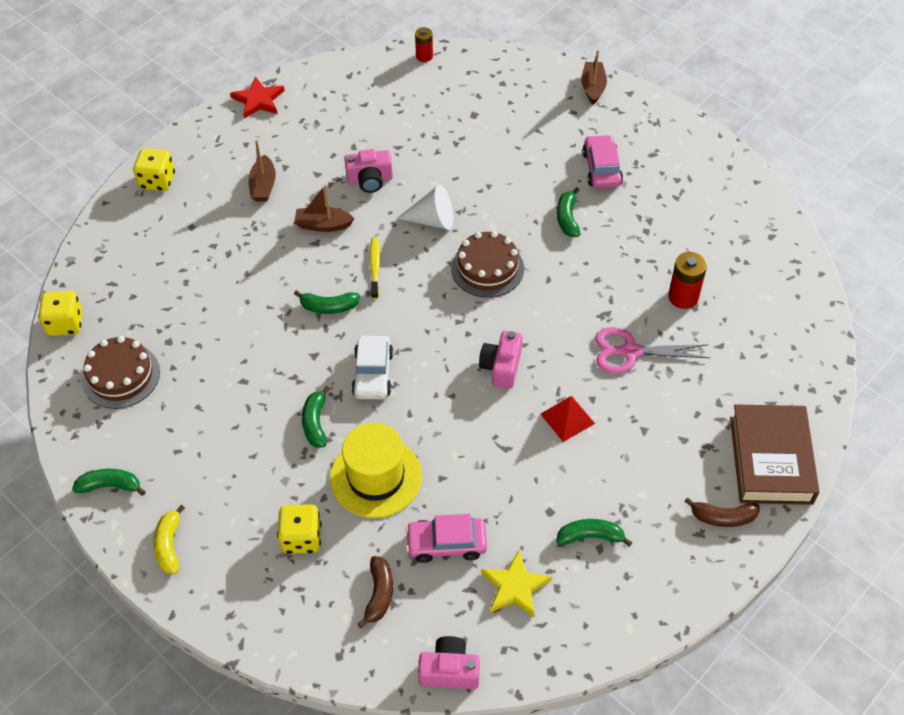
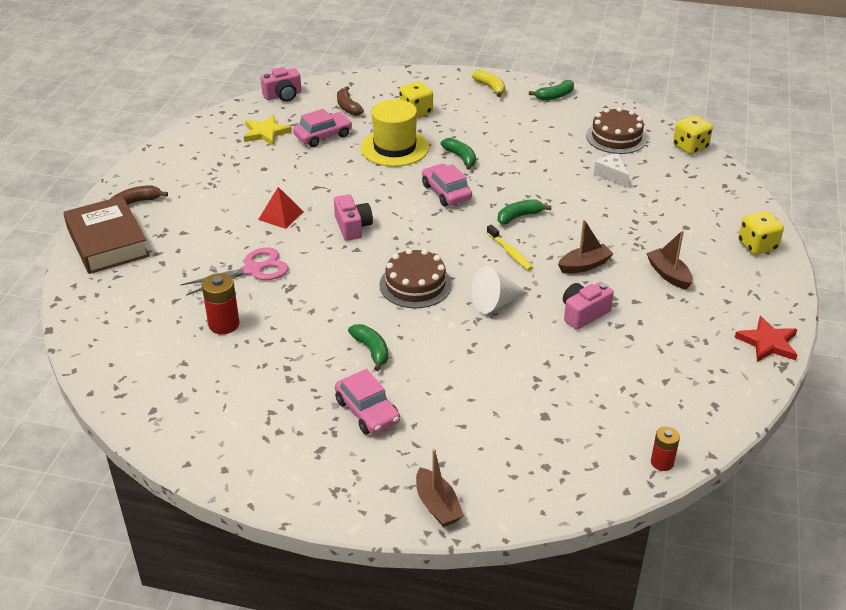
camera: 150 degrees right, 15 degrees down
(187, 321) = (611, 175): none -> white cheese
(373, 374) = (446, 192): white car -> pink car
(590, 536) = (228, 166): green banana -> none

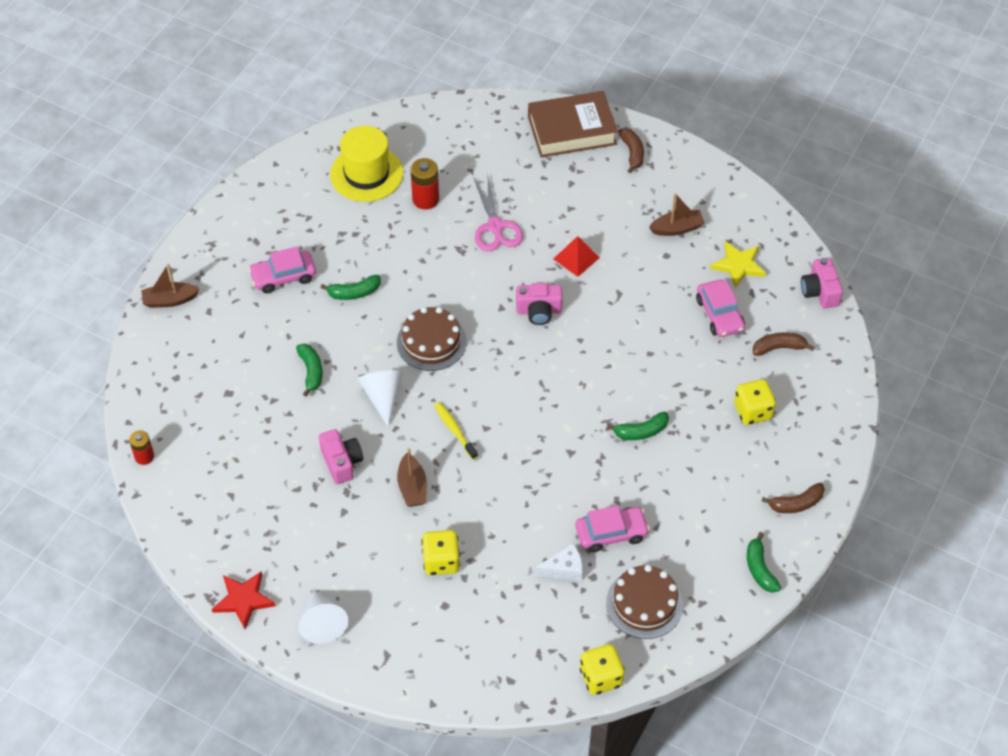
camera: 105 degrees right, 15 degrees up
(394, 148) = (678, 375): yellow hat -> yellow hat (366, 174)
(446, 192) = (576, 402): pink car -> pink car (611, 533)
(491, 88) = (796, 504): yellow banana -> brown banana
(510, 252) = (454, 430): yellow toothbrush -> yellow toothbrush turned 75 degrees clockwise
(519, 216) = (512, 455): green banana -> green banana (311, 371)
(668, 274) = (372, 556): brown boat -> brown boat (677, 228)
(752, 289) = (322, 623): none -> white cone
(757, 246) = (389, 661): yellow dice -> yellow dice (441, 561)

